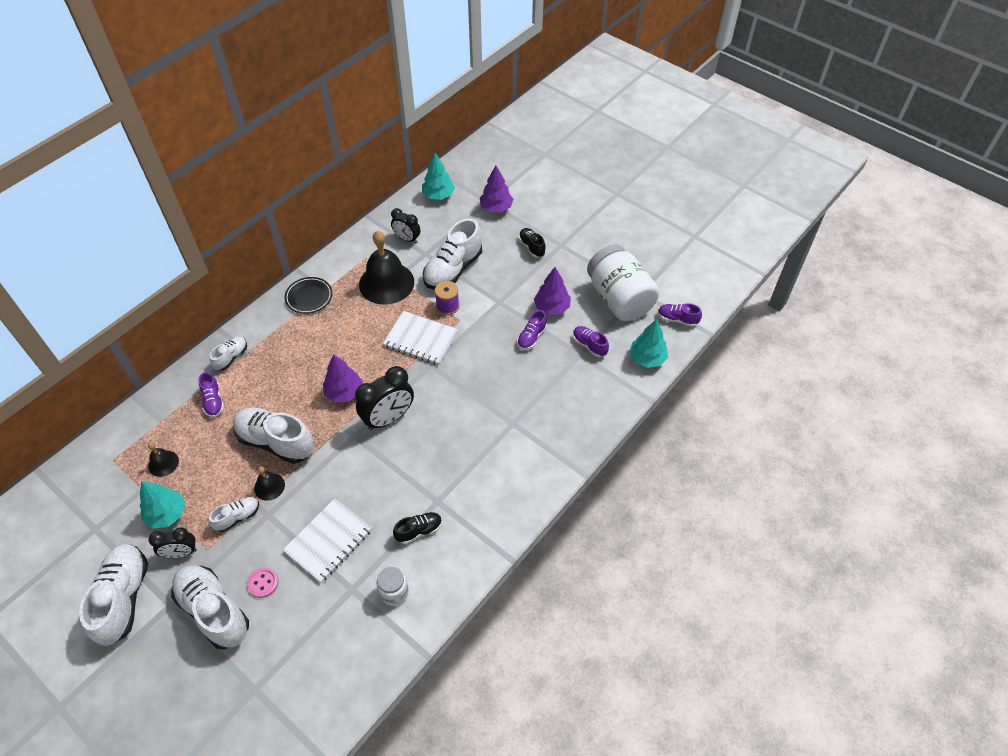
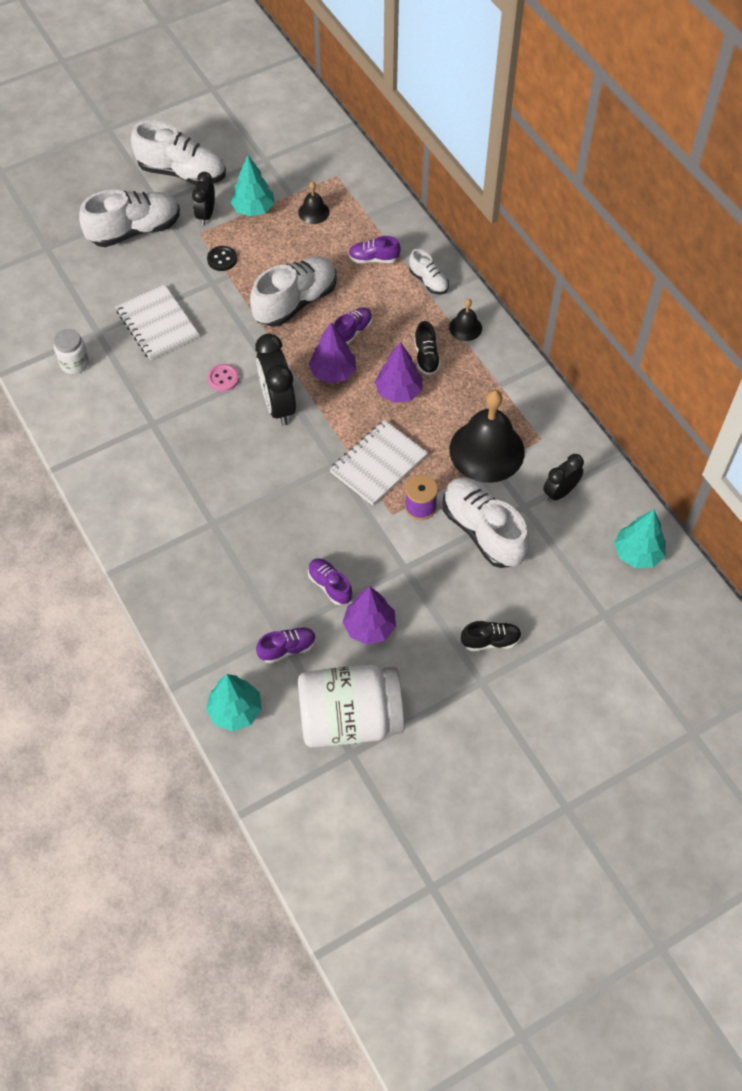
camera: 110 degrees right, 5 degrees up
(237, 517) = (222, 259): white shoe -> black button
(263, 583) = (142, 268): pink button -> pink button (223, 378)
(269, 486) = (244, 288): black bell -> black bell (465, 328)
(309, 297) = (493, 366): black plate -> none
(419, 531) = (128, 399): black shoe -> black shoe (426, 357)
(496, 208) = (587, 621): purple tree -> purple tree (398, 392)
(677, 319) = (282, 781): purple shoe -> purple shoe (352, 332)

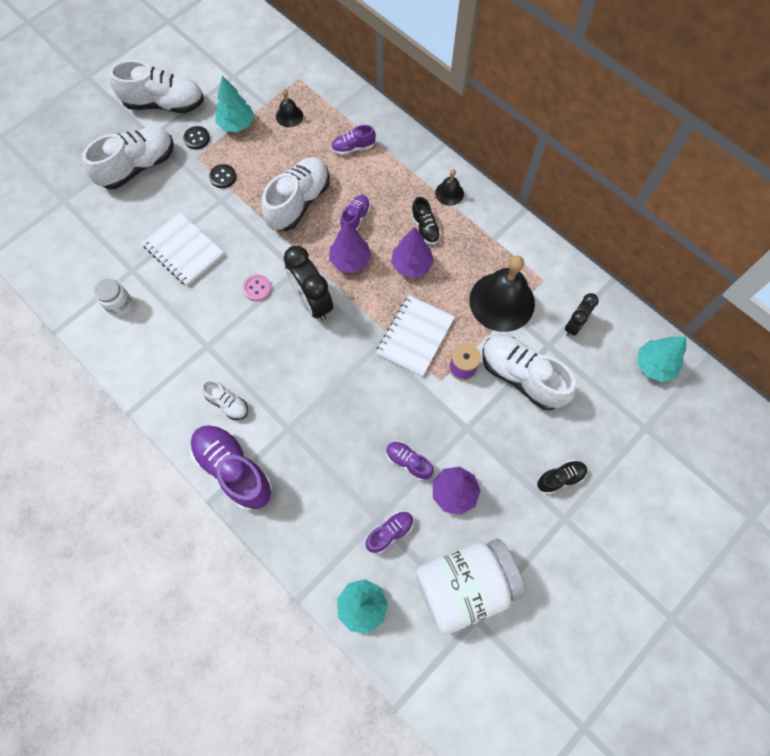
camera: 15 degrees left, 10 degrees up
(143, 549) = (234, 469): none -> purple shoe
(206, 215) = (197, 138): black clock -> black button
(428, 281) = (405, 158): white shoe -> white shoe (227, 403)

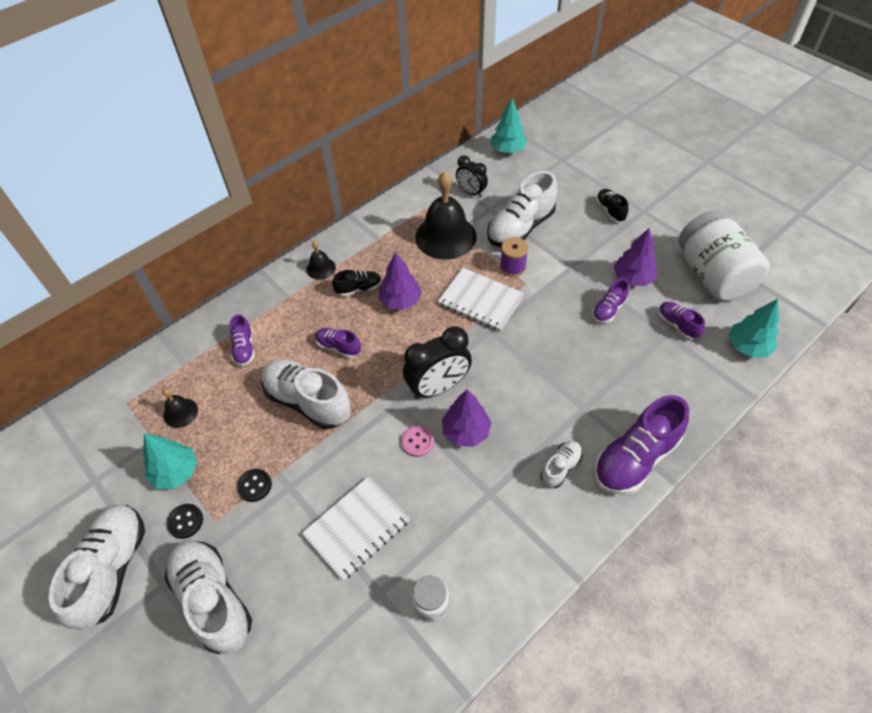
camera: 85 degrees left, 15 degrees down
(350, 260) = (390, 352): purple tree -> purple tree (466, 431)

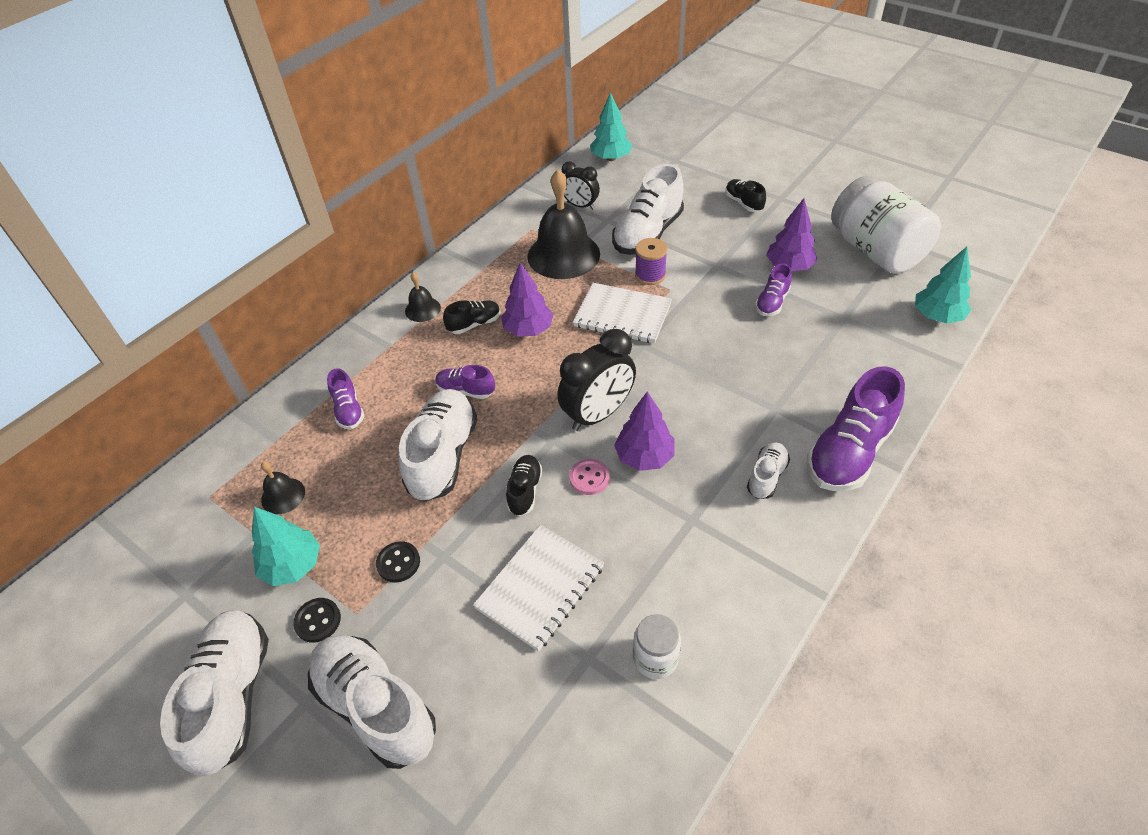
camera: 10 degrees left, 5 degrees down
(308, 401) = (443, 456): white shoe -> white shoe turned 75 degrees clockwise
(364, 443) = (525, 491): none -> black shoe
(677, 325) = (853, 306): purple shoe -> none

